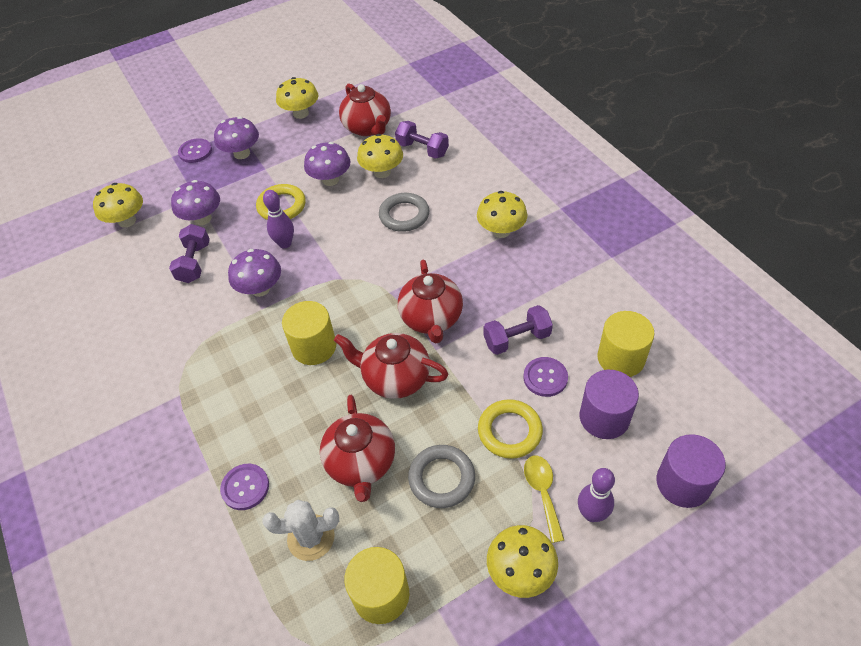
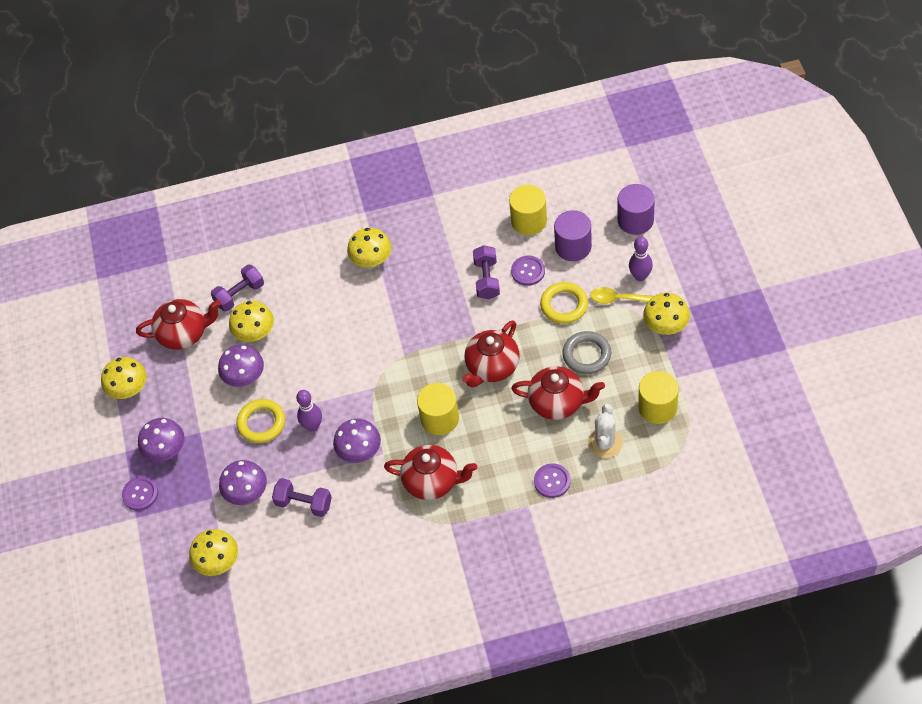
camera: 70 degrees left, 5 degrees up
(404, 215) = (320, 327): grey ring -> none
(431, 319) = (445, 331): red teapot -> red teapot (432, 481)

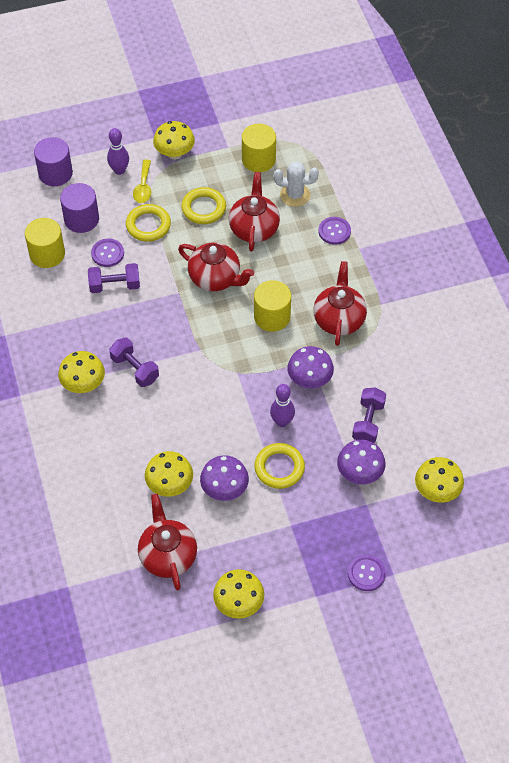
camera: 100 degrees left, 0 degrees up
(166, 450) = (314, 555): purple mushroom -> none
(240, 295) = (119, 505): purple dumbbell -> purple dumbbell (135, 369)
(586, 355) = (203, 208): grey ring -> yellow ring

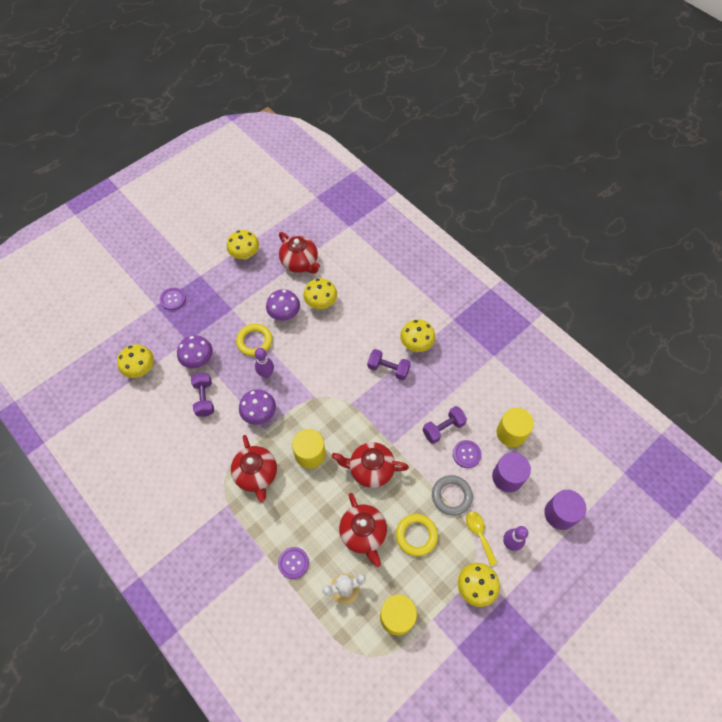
camera: 155 degrees right, 5 degrees up
(148, 225) = (451, 496): yellow ring -> grey ring

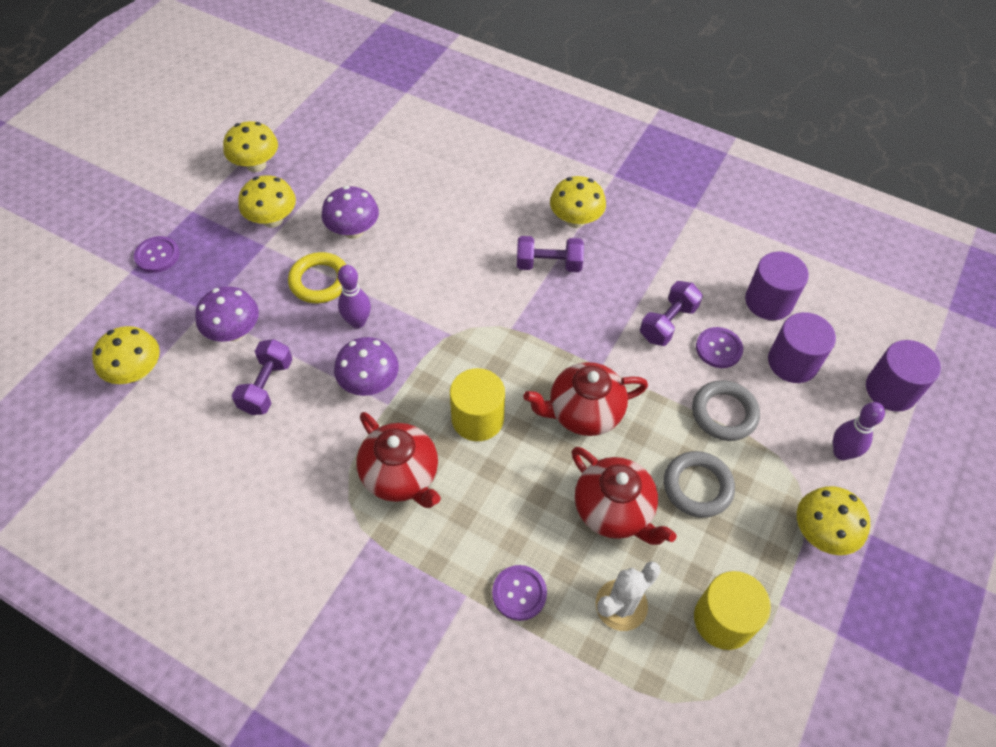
camera: 20 degrees left, 5 degrees down
(204, 398) = (267, 386): purple dumbbell -> purple dumbbell turned 45 degrees clockwise
(300, 263) = (350, 156): red teapot -> none
(321, 302) = (405, 201): yellow mushroom -> yellow mushroom (272, 219)
(416, 535) = (697, 486): yellow ring -> grey ring
(479, 534) = (790, 455): yellow spoon -> none
(511, 433) = (768, 301): yellow cylinder -> purple cylinder

